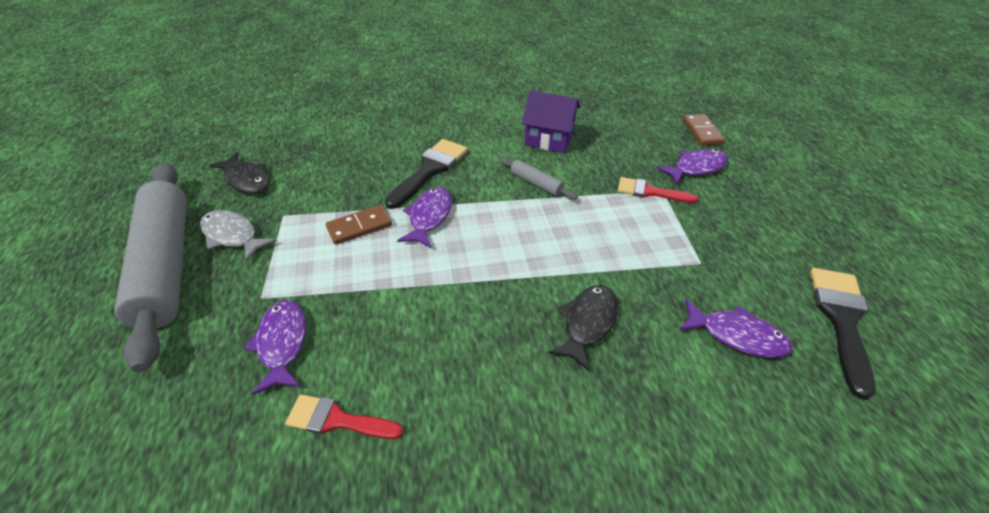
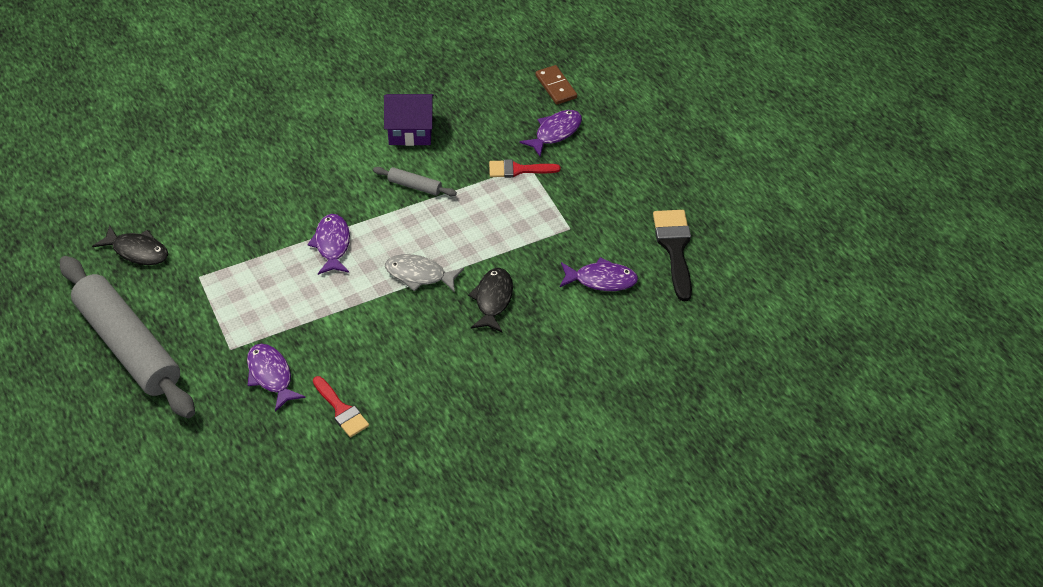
camera: 20 degrees left, 5 degrees up
(232, 236) = (167, 307): grey fish -> grey fish (419, 275)
(337, 420) = (341, 410): red brush -> red brush turned 120 degrees counterclockwise
(359, 227) = (275, 269): brown domino -> none
(430, 170) = (309, 196): black brush -> none

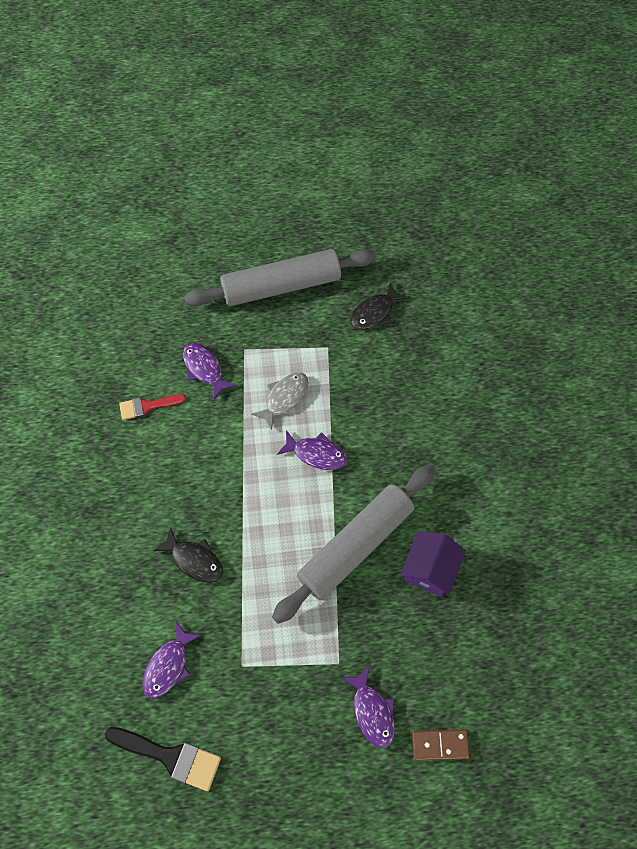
camera: 115 degrees right, 15 degrees up
(271, 376) = (204, 369): purple fish -> purple fish turned 120 degrees counterclockwise
(414, 186) = (356, 546): grey rolling pin -> grey rolling pin, size x2.50
(419, 275) = (250, 510): grey fish -> grey fish (284, 398)
(518, 170) = (336, 650): red brush -> none

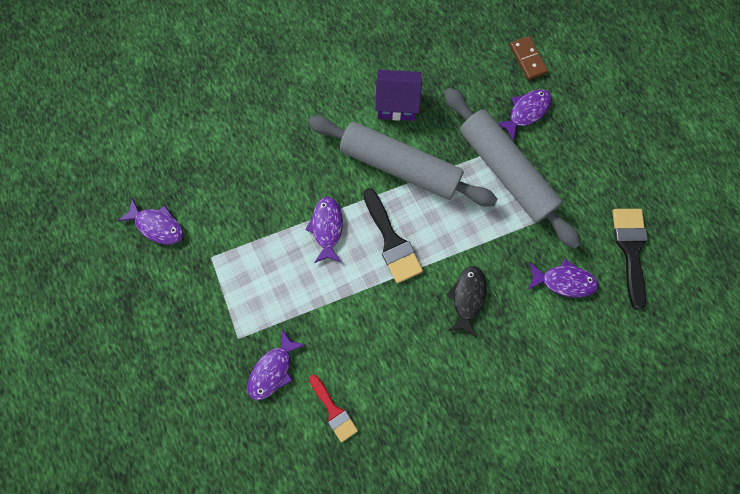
camera: 110 degrees left, 10 degrees up
(279, 509) = (392, 241): none -> black brush
(281, 285) = (150, 329): grey rolling pin -> grey rolling pin (505, 172)
(284, 398) = (279, 278): grey fish -> none
(374, 312) = (157, 225): black fish -> purple fish

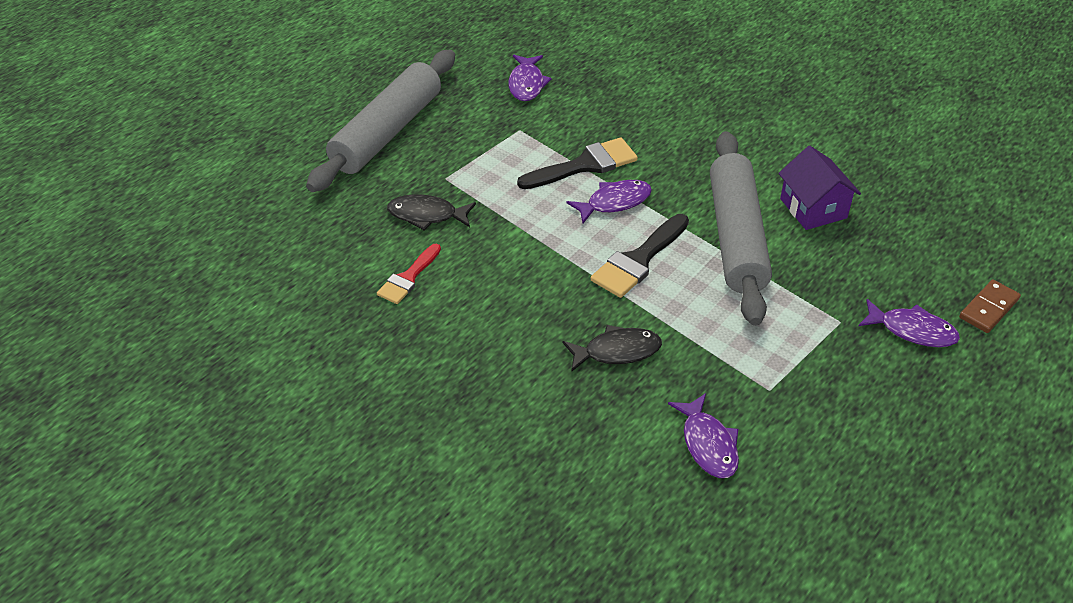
camera: 65 degrees right, 30 degrees down
(273, 370) = (427, 215): purple fish -> black fish
(505, 172) = (811, 336): grey rolling pin -> grey rolling pin (386, 132)
(630, 249) = (810, 508): black brush -> black brush (585, 165)

